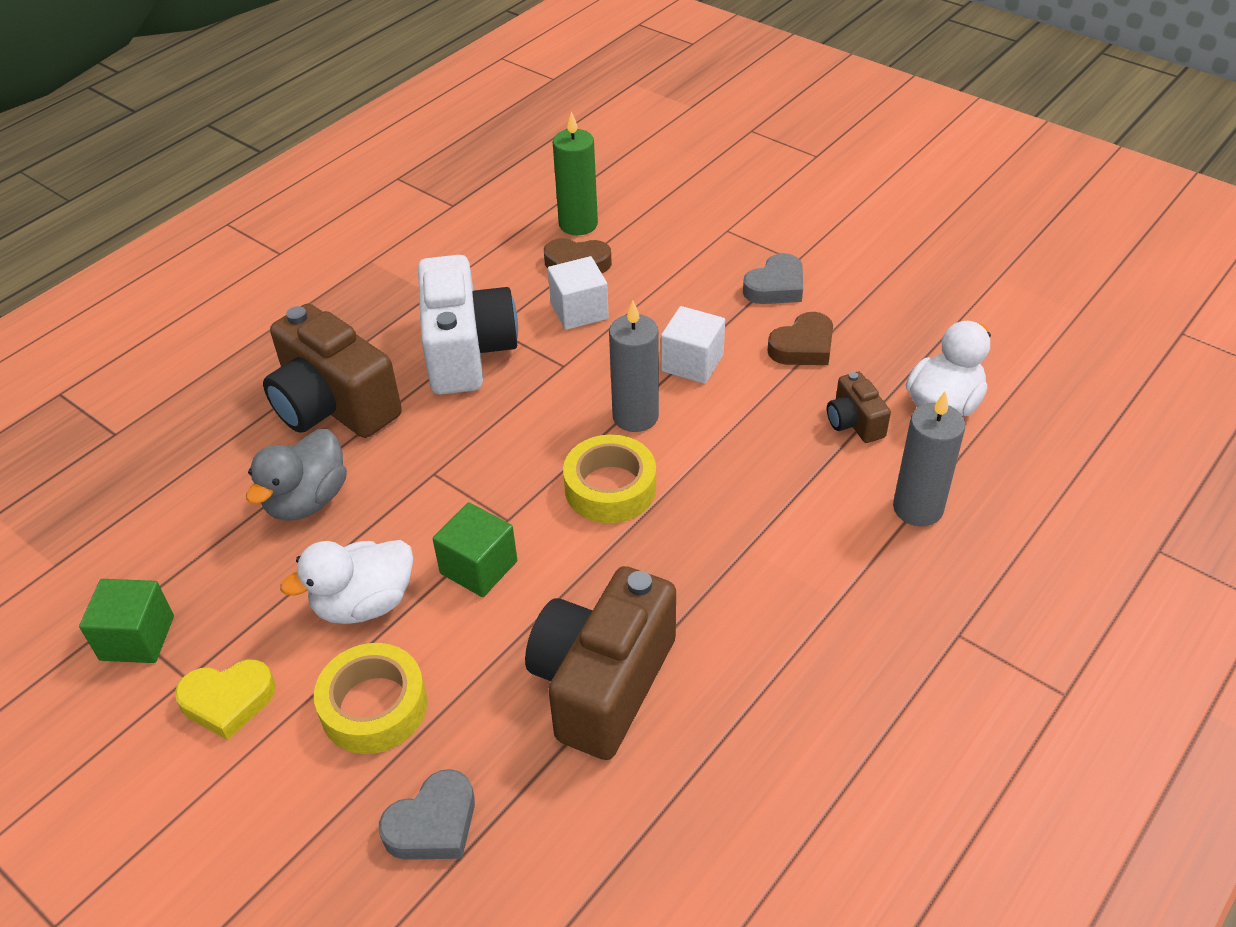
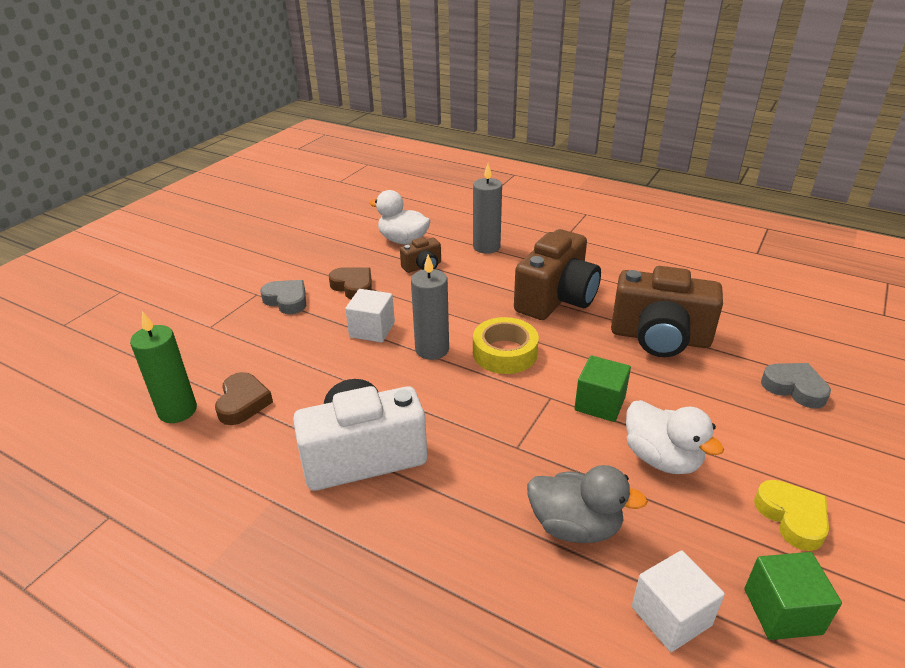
camera: 100 degrees left, 10 degrees down
(334, 405) = (449, 540): brown camera -> brown camera (556, 299)
(374, 706) = (739, 432): yellow tape -> none
(579, 311) = (308, 393): white cube -> white cube (671, 616)

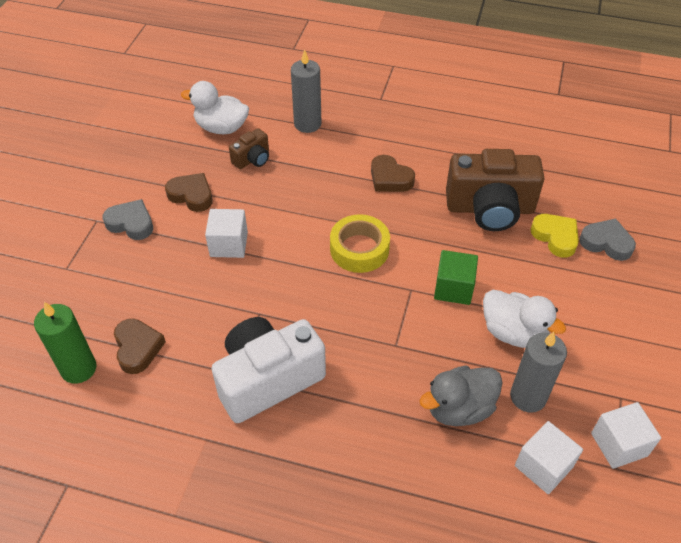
camera: 15 degrees left, 15 degrees up
(432, 349) = (292, 257): grey candle -> grey candle (528, 397)
(556, 299) = (390, 178): brown camera -> brown heart
(575, 526) = (459, 408): grey duck -> grey duck turned 150 degrees clockwise
(782, 611) = (619, 444): green cube -> white cube
(792, 517) = (617, 366): yellow heart -> yellow heart (555, 237)

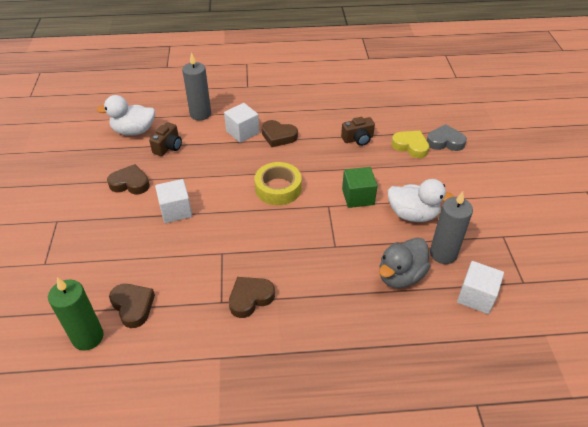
camera: 20 degrees left, 5 degrees down
(131, 223) = (88, 216): grey heart -> none
(268, 380) = (250, 298): white camera -> brown heart
(490, 208) = (358, 139): brown camera -> brown camera, size x0.47
(619, 444) = (517, 266): white cube -> white cube (242, 132)

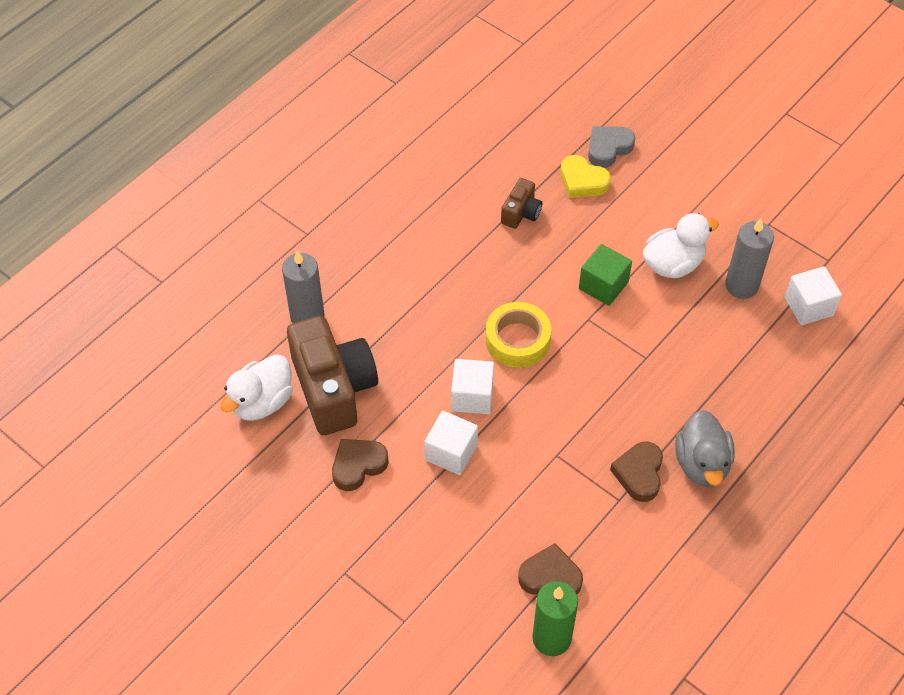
camera: 45 degrees left, 10 degrees up
(168, 147) = (333, 388): brown camera -> brown camera, size x2.11
(242, 132) = (389, 302): white cube -> white cube (472, 396)
(278, 136) = (435, 276): brown heart -> none
(400, 276) = (732, 339): grey duck -> grey duck (702, 464)
(410, 146) = (582, 181): yellow heart -> yellow heart turned 135 degrees counterclockwise

